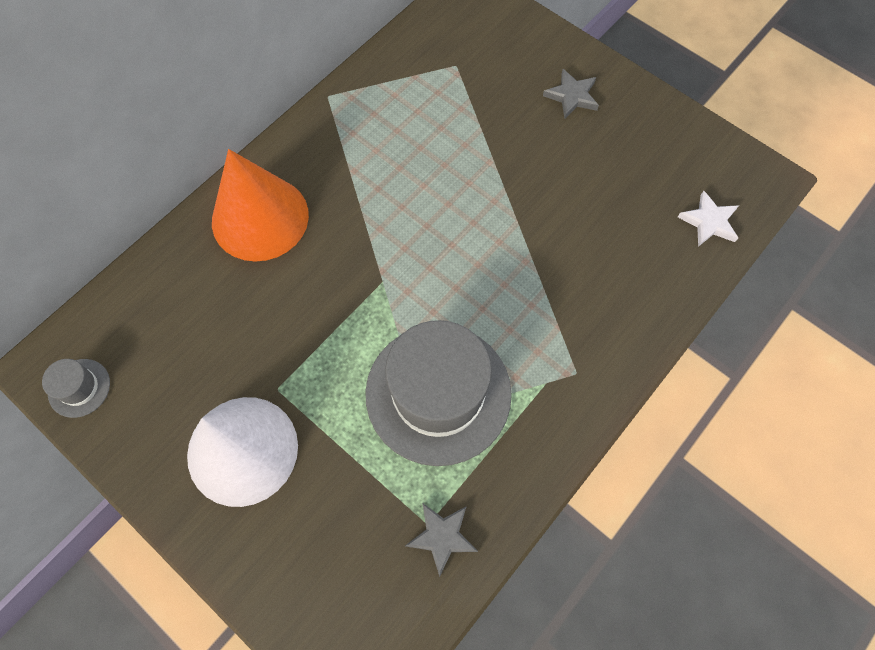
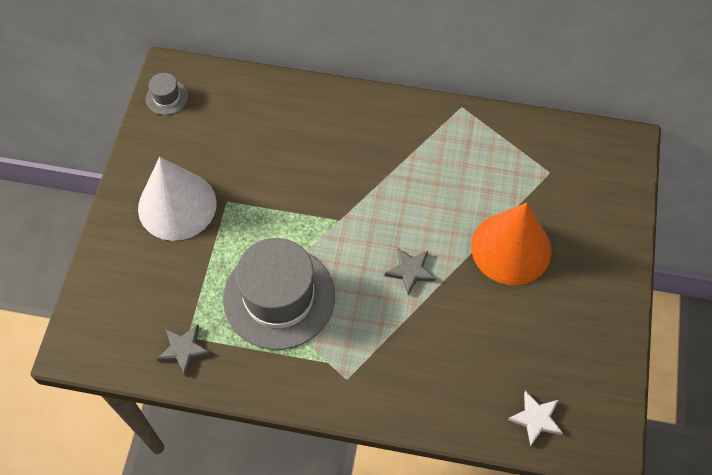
camera: 60 degrees right, 5 degrees down
(260, 218) = (339, 122): orange cone -> orange cone (511, 248)
(572, 96) = (581, 265): grey star -> grey star (410, 271)

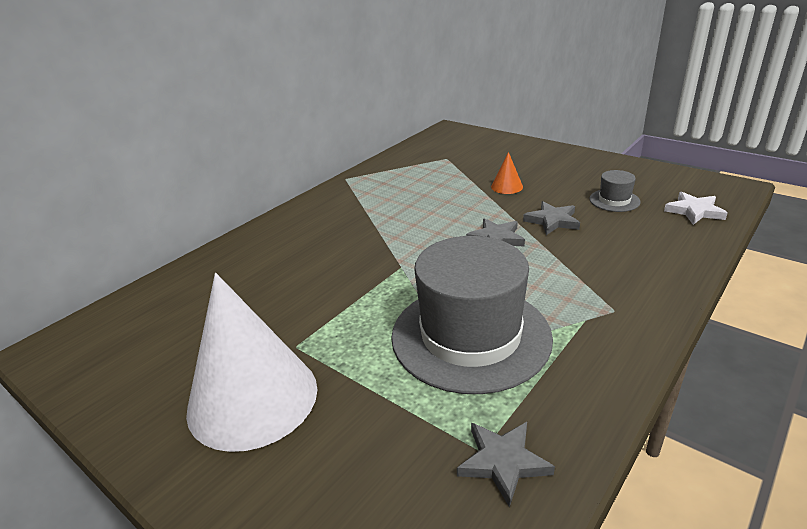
camera: 60 degrees left, 30 degrees down
(167, 97) = (81, 361): grey hat -> grey hat (614, 200)
(461, 305) = (552, 221): none -> grey star
(511, 248) = (507, 186): orange cone -> orange cone, size x0.40

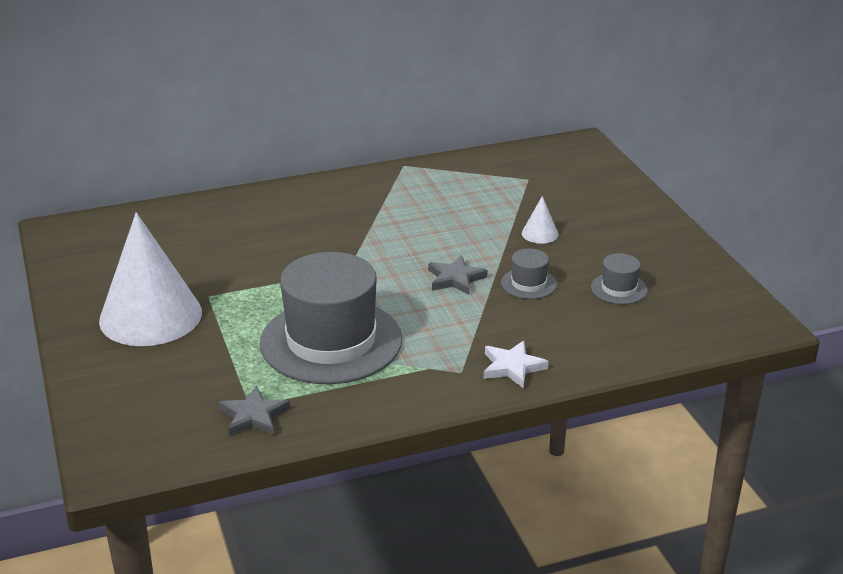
camera: 30 degrees right, 0 degrees up
(507, 186) = (540, 234): orange cone -> white cone
(552, 221) = (528, 283): grey star -> grey hat
(694, 211) = (676, 330): white star -> white star (512, 367)

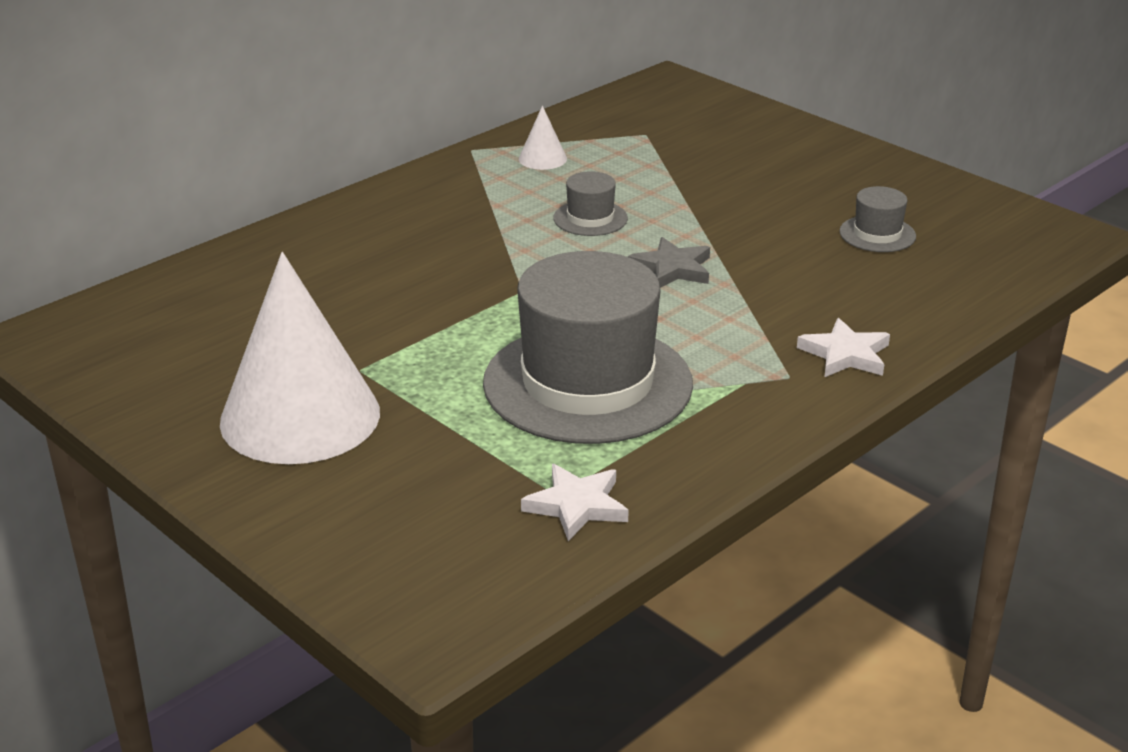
camera: 25 degrees left, 0 degrees up
(254, 416) = (576, 506): grey star -> white star
(528, 283) = (767, 253): grey hat -> grey hat (590, 218)
(540, 234) = (723, 193): white cone -> white cone (542, 158)

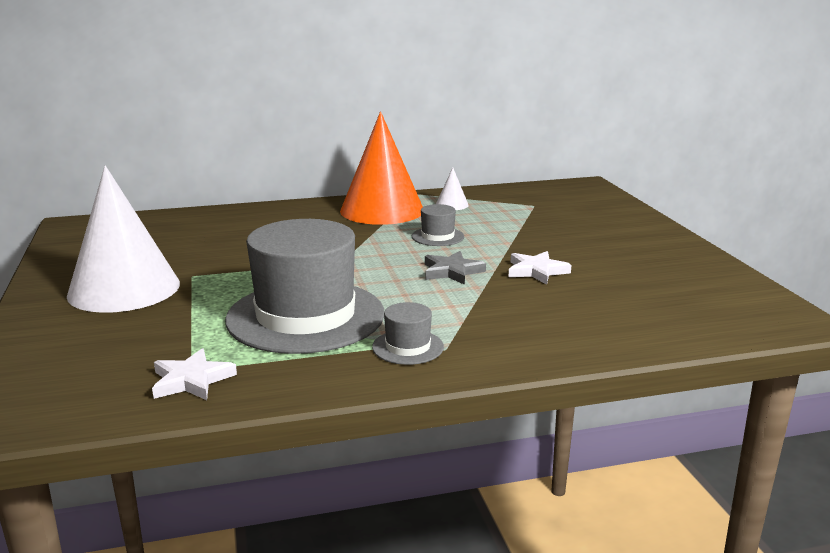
camera: 30 degrees right, 10 degrees down
(463, 191) = (382, 210): none -> orange cone
(845, 354) = (505, 347): white star -> white star (536, 271)
(877, 234) = (627, 285): grey hat -> grey hat (408, 347)

